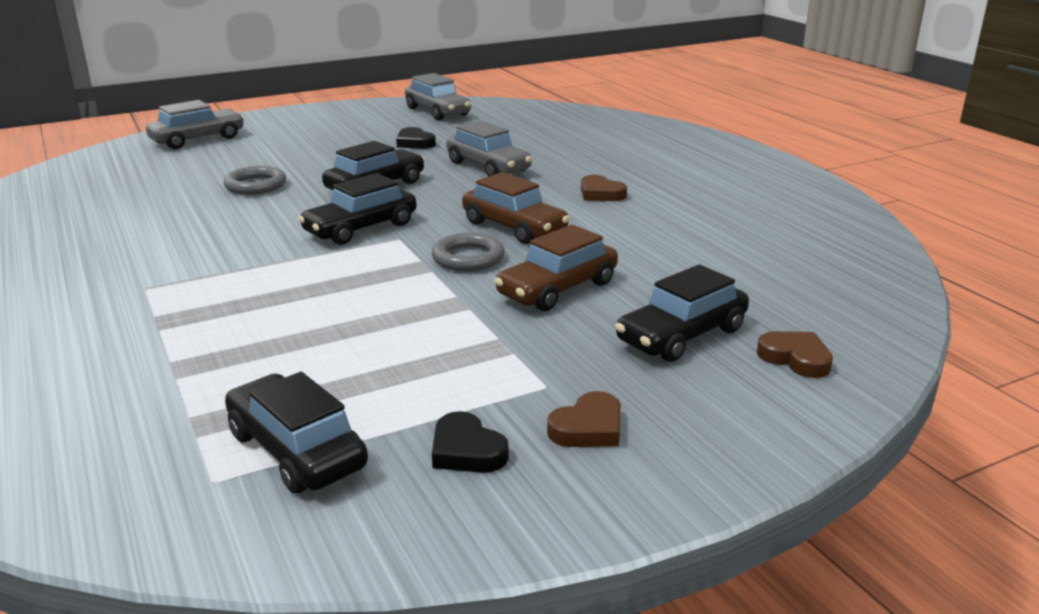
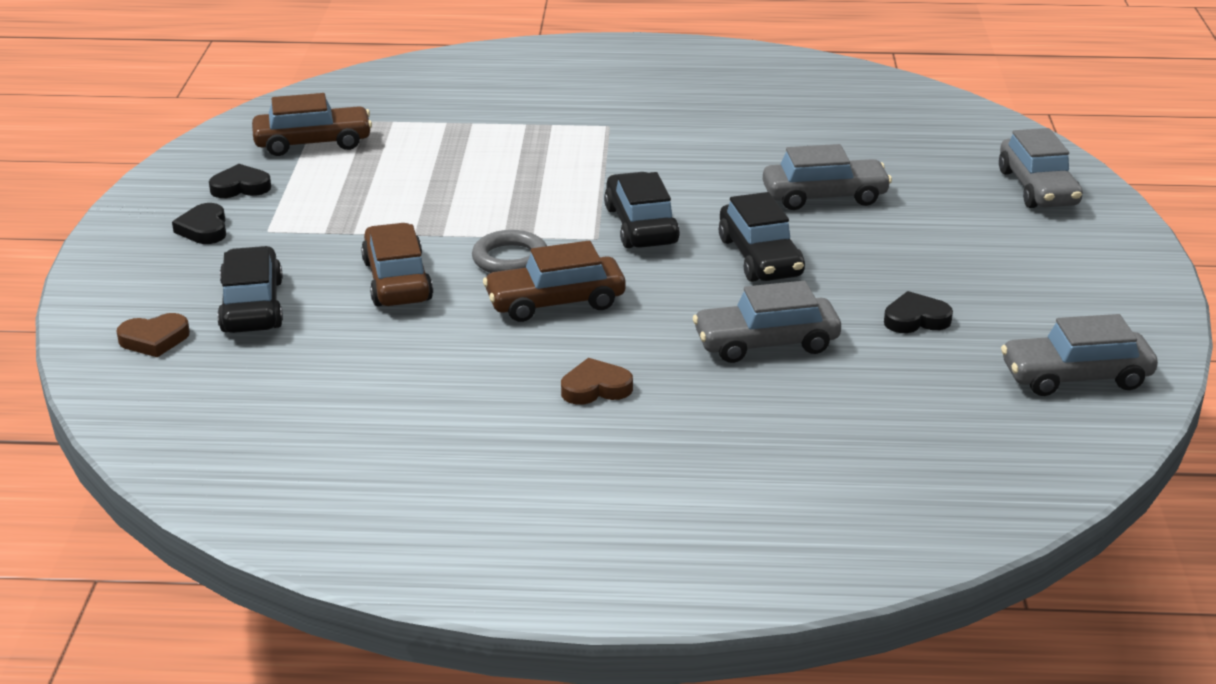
camera: 120 degrees right, 5 degrees up
(256, 185) = (824, 196): grey ring -> grey car
(296, 450) = (313, 143): black car -> brown car
(588, 428) = (204, 229): brown heart -> black heart

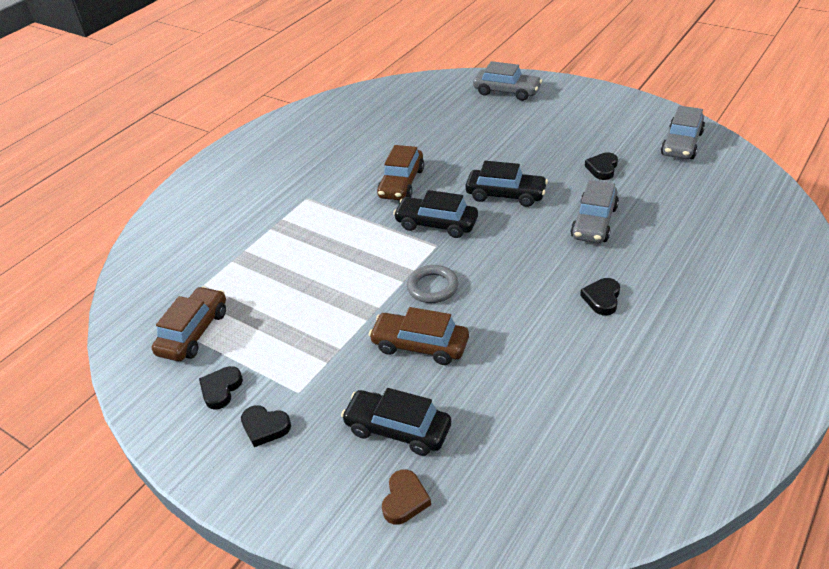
camera: 55 degrees left, 10 degrees up
(555, 302) = (497, 284): brown car -> brown car (401, 183)
(595, 388) = (602, 299): brown heart -> black heart
(824, 196) = (460, 153): grey car -> none

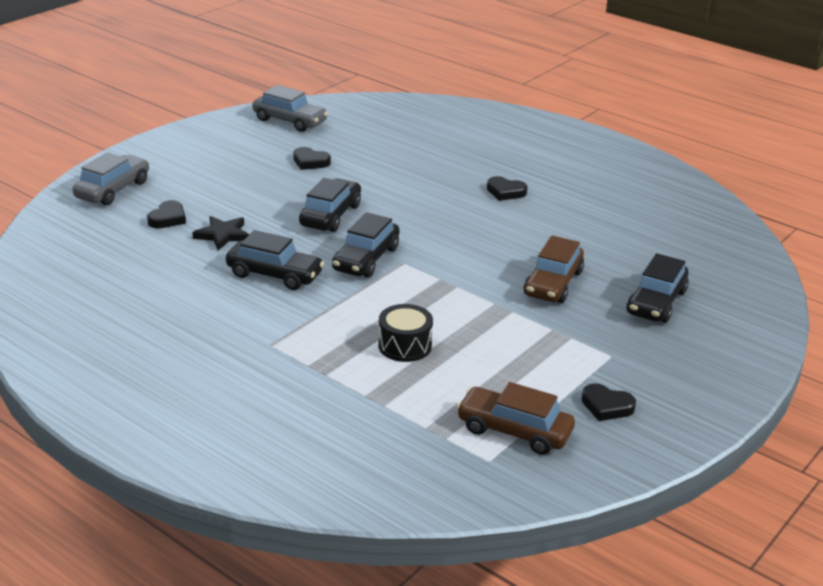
camera: 90 degrees left, 10 degrees down
(265, 427) = (657, 376): black heart -> black heart (168, 218)
(308, 261) = (405, 346): none -> black drum
(401, 183) = (274, 274): brown car -> black car
(405, 500) = (729, 304): brown heart -> none
(432, 287) = (470, 270): grey ring -> none
(454, 150) = (223, 235): none -> black star
(594, 222) = (397, 179): grey car -> none

